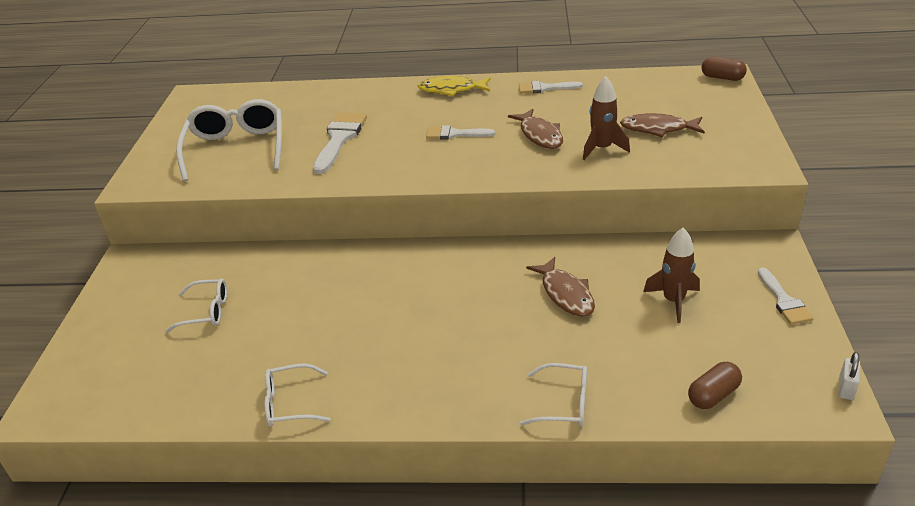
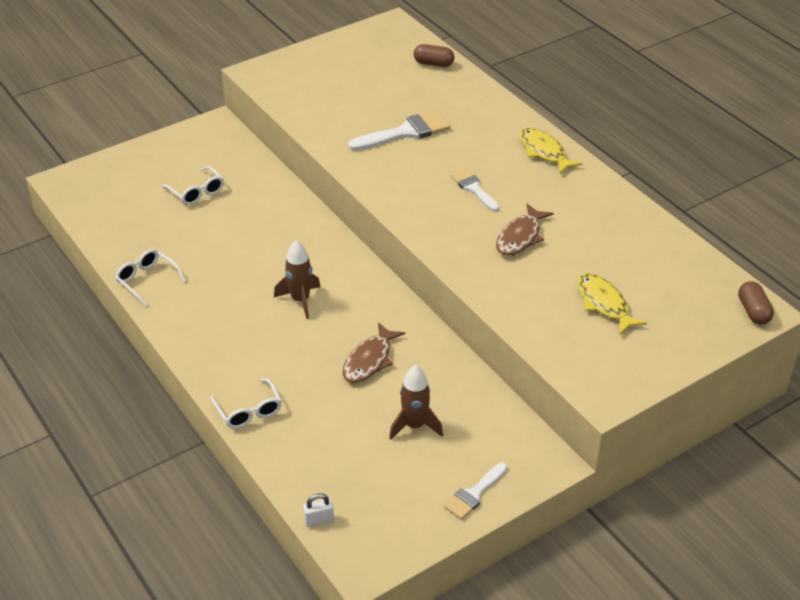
camera: 50 degrees right, 5 degrees up
(236, 148) = (343, 90): white glasses -> none
(545, 88) = (606, 204): white brush -> none
(602, 149) = (534, 283): brown rocket -> brown rocket (300, 300)
(658, 129) = (604, 304): brown fish -> yellow fish
(713, 395) = (320, 488): brown capsule -> brown capsule (433, 63)
(845, 388) = (390, 564): white padlock -> white padlock (319, 520)

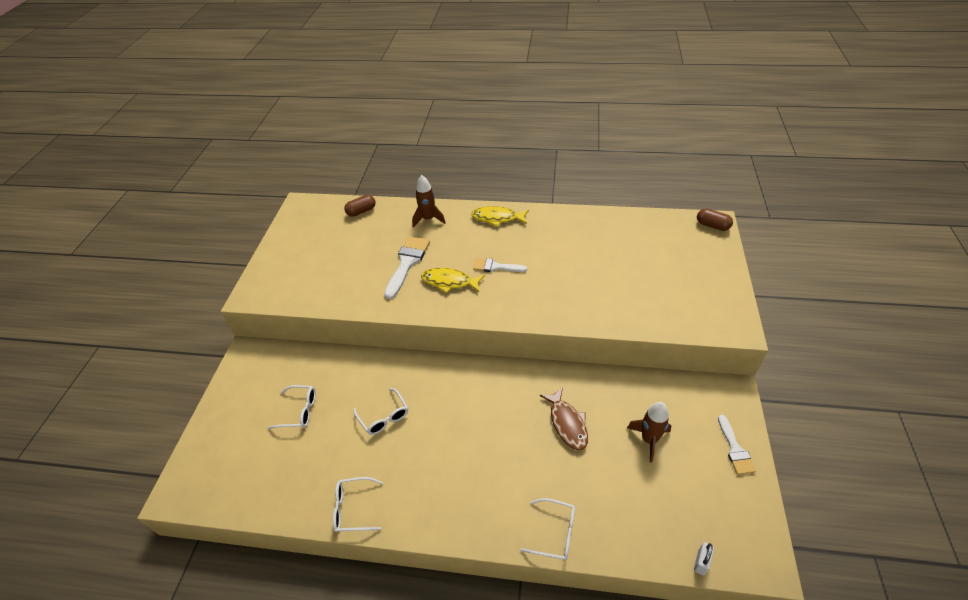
camera: 45 degrees left, 5 degrees up
(246, 243) = (384, 417): none -> white glasses
(300, 300) = (473, 424): brown rocket -> brown rocket (428, 219)
(520, 237) = (561, 275): brown fish -> none
(604, 304) = (655, 277): yellow fish -> yellow fish (449, 282)

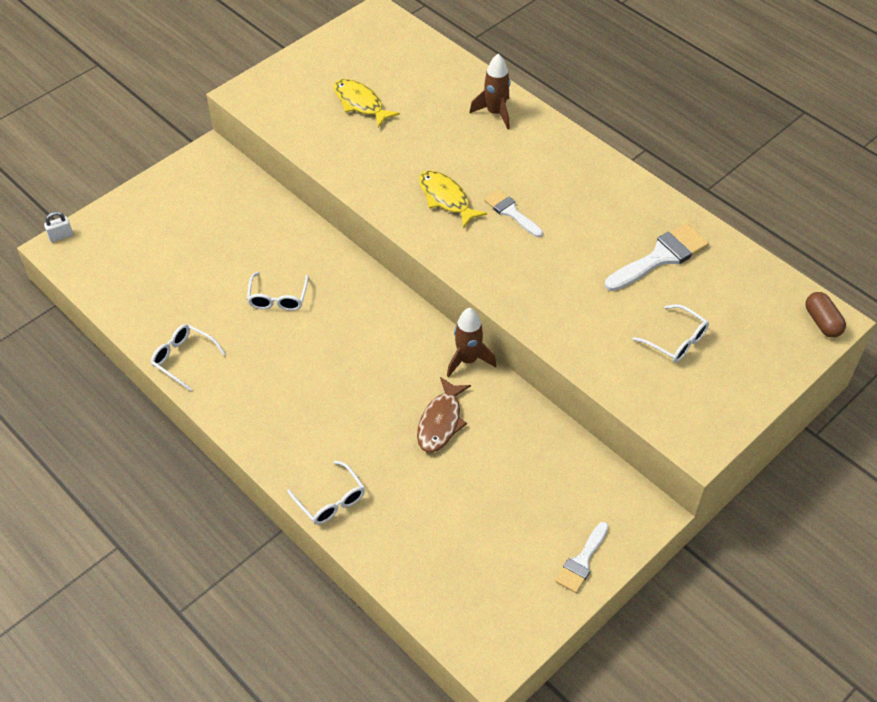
camera: 35 degrees right, 5 degrees up
(299, 411) = (210, 242): white glasses -> white glasses (676, 341)
(361, 211) = (433, 61): brown capsule -> none
(407, 263) = (424, 151): white brush -> white brush (661, 257)
(497, 218) = (573, 157): yellow fish -> yellow fish (360, 103)
(649, 439) = (504, 492): brown rocket -> brown rocket (468, 360)
(701, 562) = (433, 617): white padlock -> white padlock (61, 236)

